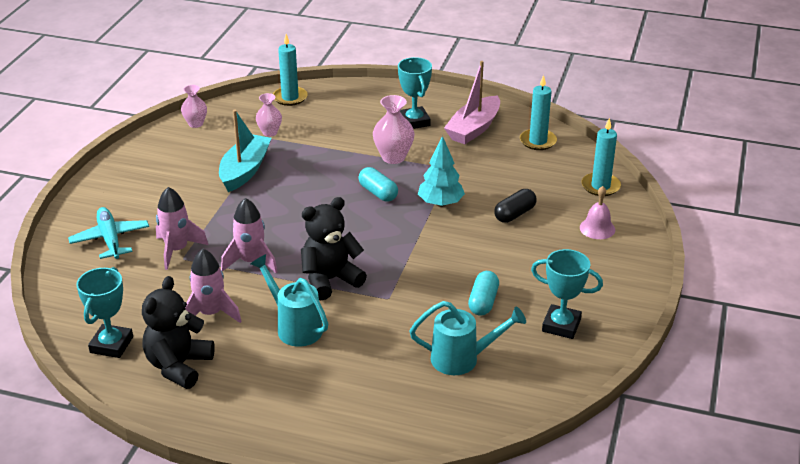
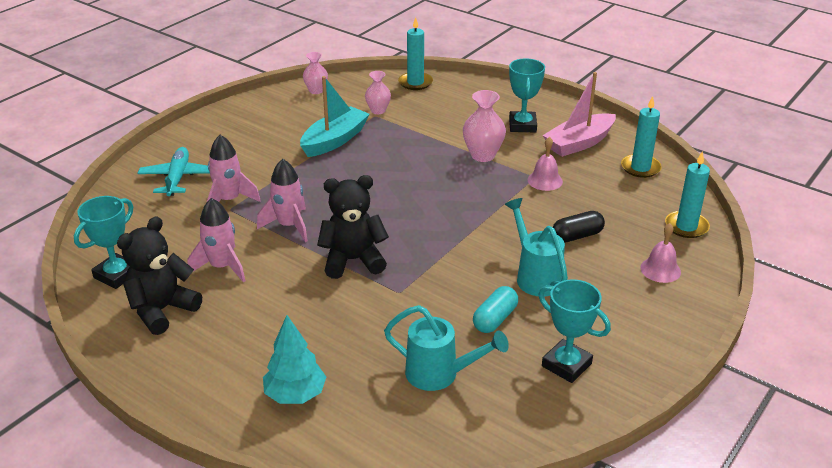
camera: 20 degrees right, 0 degrees up
(295, 327) = (291, 299): turquoise watering can -> turquoise watering can (535, 276)
(378, 193) = (448, 186): turquoise capsule -> none
(440, 203) = (505, 209): turquoise tree -> turquoise tree (295, 395)
(461, 170) = (545, 180): none -> pink bell

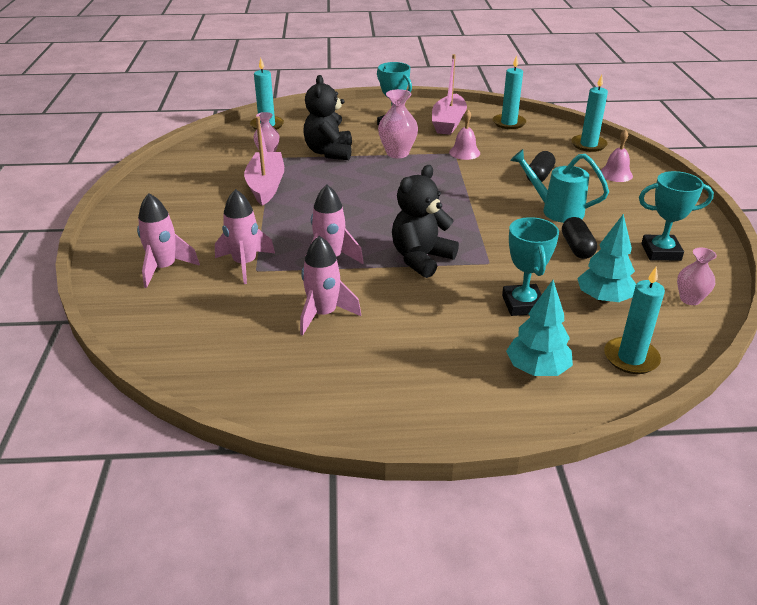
camera: 40 degrees left, 0 degrees up
(116, 275) = (233, 370): turquoise trophy -> turquoise trophy (523, 304)
(162, 310) = (325, 373): black teddy bear -> black teddy bear (329, 152)
(177, 178) = (164, 268): turquoise plane -> pink rocket
(316, 90) = (189, 158): pink vase -> pink vase (690, 299)
(334, 140) = (266, 186): turquoise boat -> pink boat
(378, 432) = (631, 358): none -> turquoise candle
(439, 374) = (603, 299): turquoise watering can -> turquoise tree
(495, 319) = (577, 247): turquoise capsule -> black capsule

